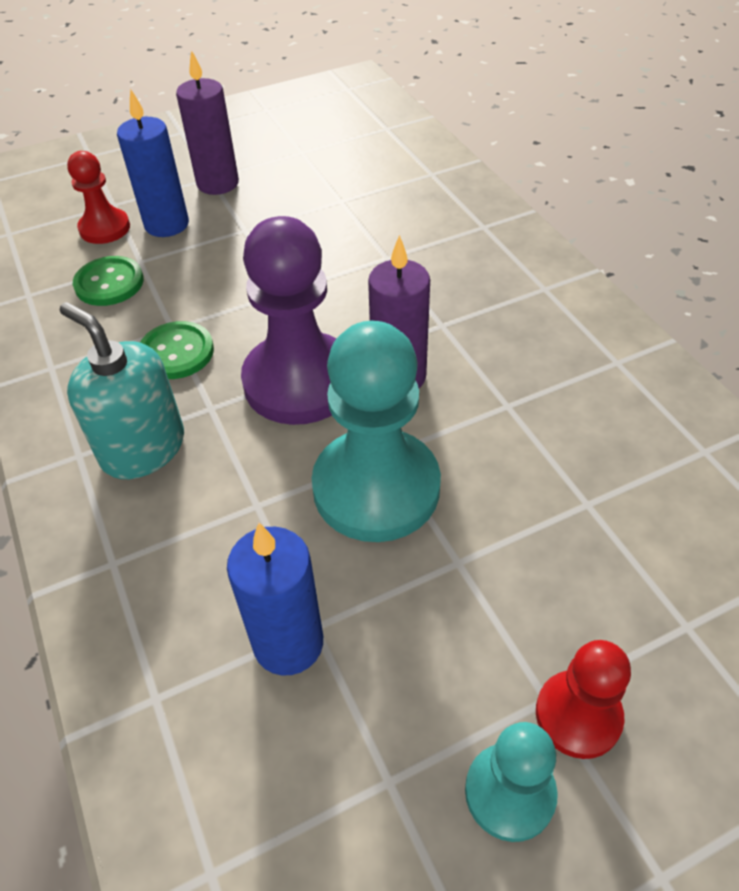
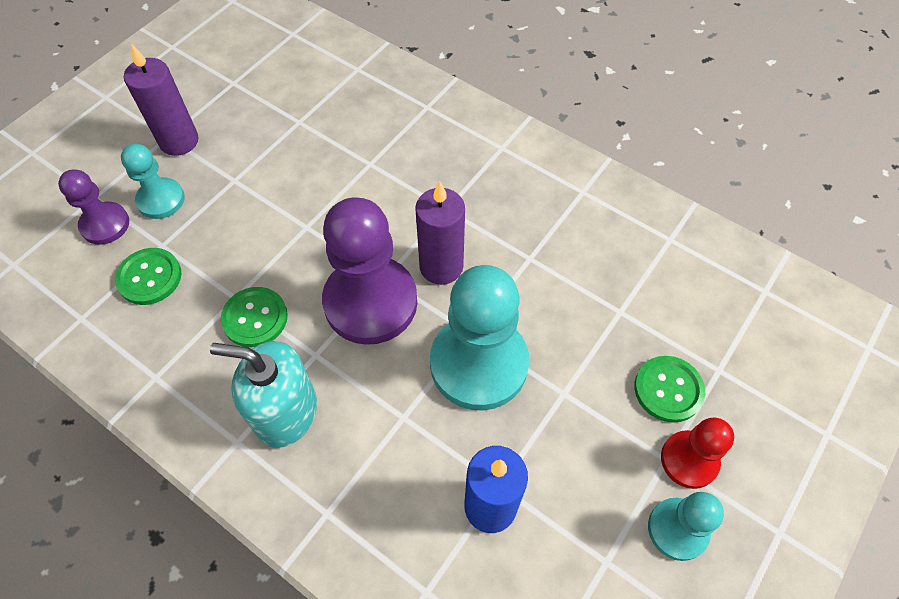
camera: 30 degrees left, 10 degrees up
(105, 228) = (105, 224): red pawn -> purple pawn
(167, 224) = (161, 200): blue candle -> turquoise pawn
(599, 618) = (668, 390): none -> green button

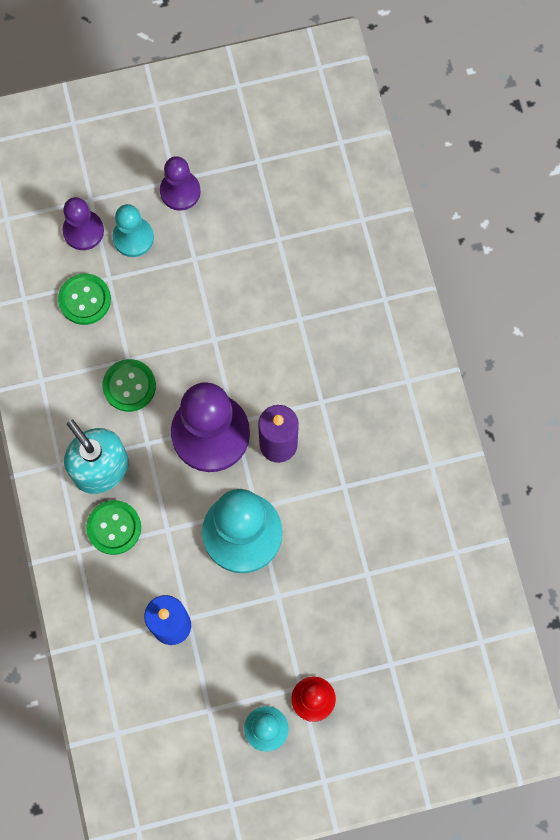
camera: 40 degrees right, 15 degrees up
(179, 141) = (180, 191): purple candle -> purple pawn
(668, 390) = (345, 649): green button -> green button (114, 527)

